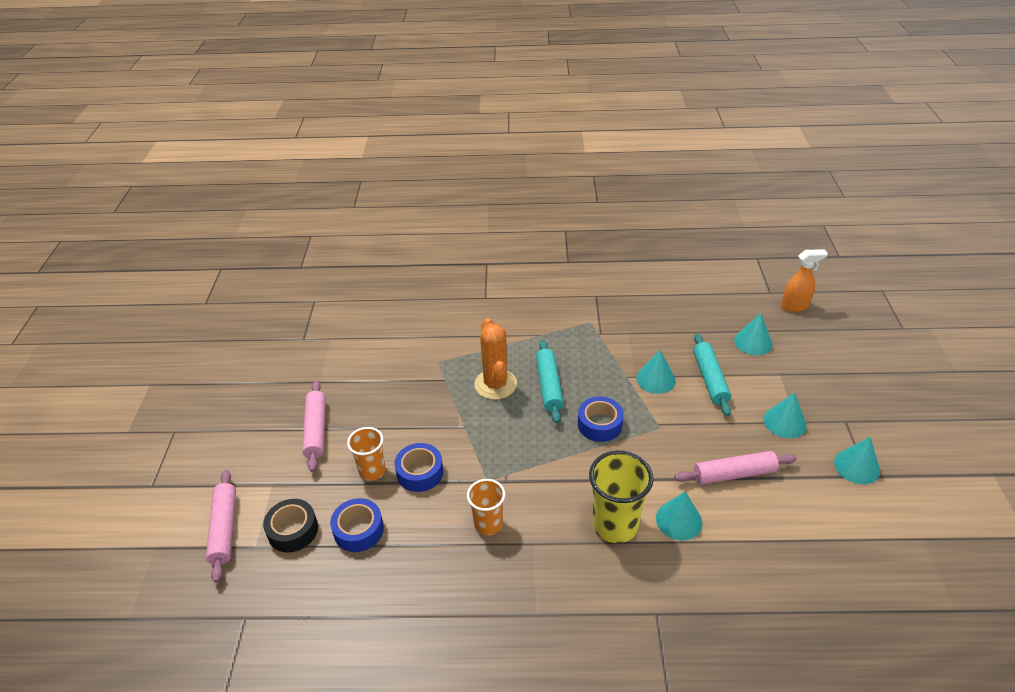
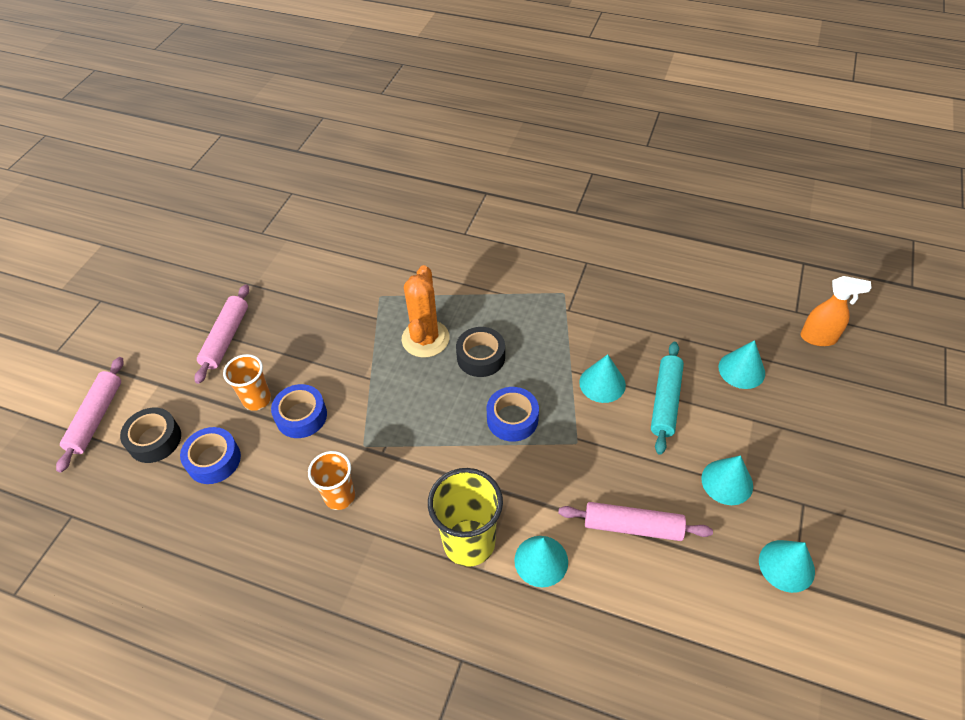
camera: 20 degrees right, 10 degrees up
(549, 386) = (481, 357): turquoise rolling pin -> black tape

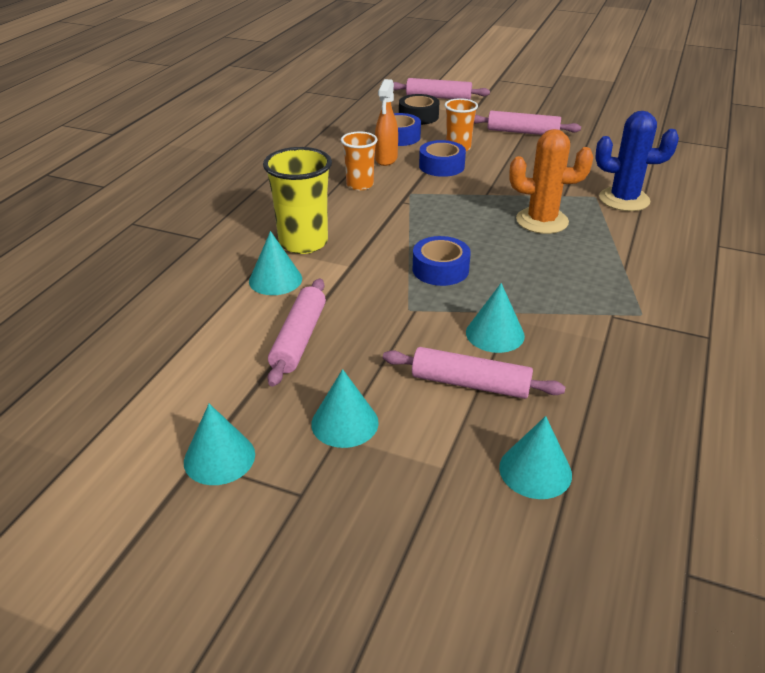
camera: 90 degrees right, 15 degrees down
(387, 277) = (624, 200): none -> blue cactus
(481, 357) = (522, 252): black tape -> none
(665, 401) = (470, 383): turquoise rolling pin -> pink rolling pin
(818, 338) = (627, 593): orange spray bottle -> orange spray bottle (386, 159)

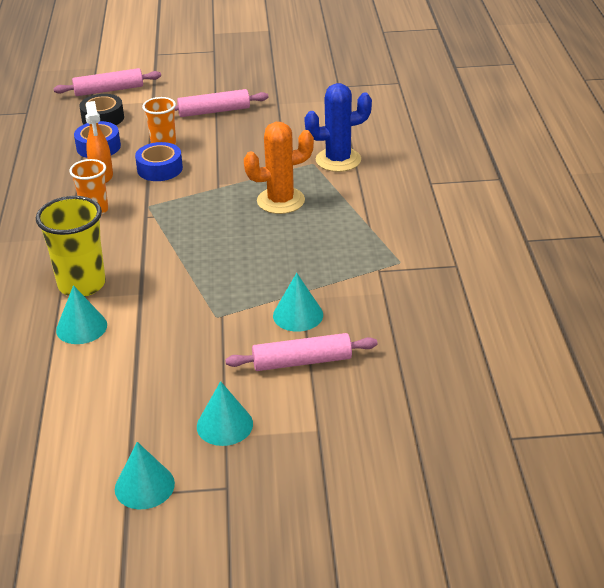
camera: 25 degrees left, 0 degrees up
(299, 339) = (141, 372): pink rolling pin -> none
(440, 269) = (221, 272): blue tape -> none
(535, 470) = (383, 408): turquoise cone -> none

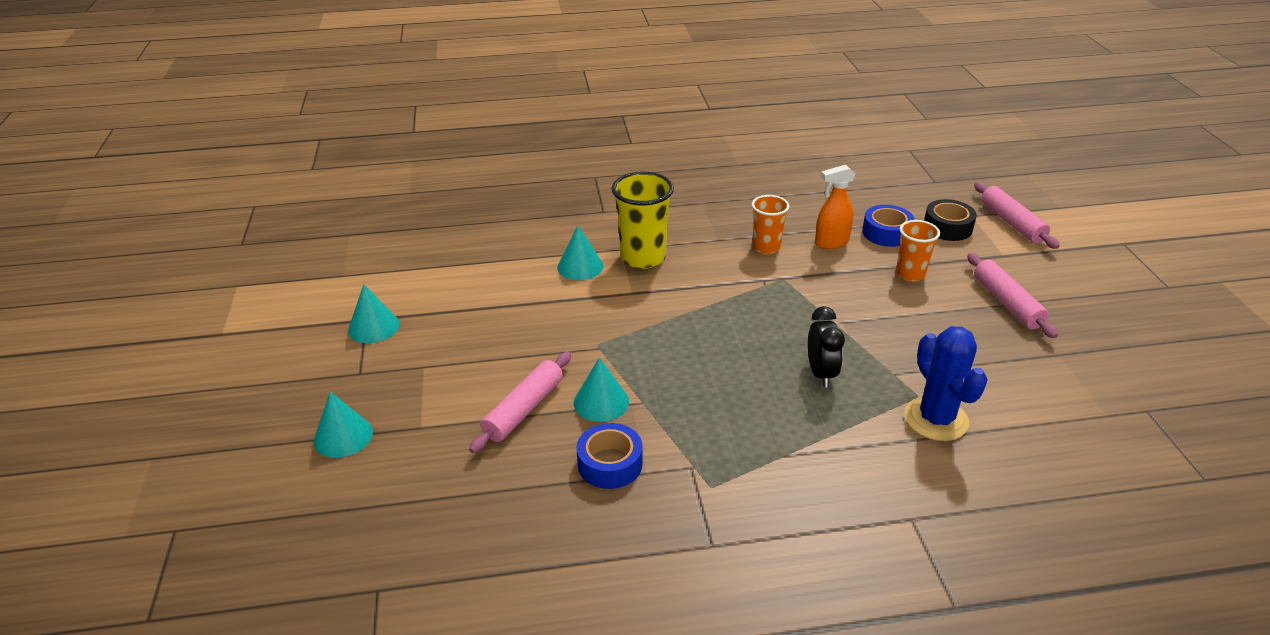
camera: 85 degrees right, 0 degrees up
(160, 169) = (858, 277): blue tape -> blue tape (610, 464)
(224, 425) = (438, 364): turquoise cone -> turquoise cone (343, 436)
(280, 201) = (821, 373): orange cactus -> black clock
(302, 361) = (524, 409): pink rolling pin -> pink rolling pin turned 45 degrees clockwise

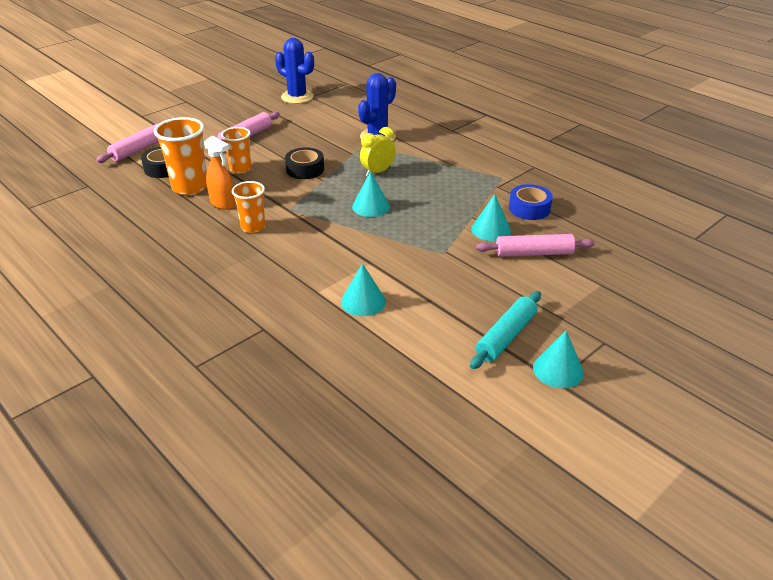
camera: 125 degrees left, 0 degrees up
(343, 436) = (652, 311): turquoise cone -> turquoise cone (371, 206)
(442, 320) = (506, 336): none -> turquoise rolling pin
(643, 257) = (320, 276): yellow cup -> none
(821, 373) = (377, 172): black clock -> yellow clock
(873, 318) = (305, 169): none -> black tape
(886, 233) = (190, 187): blue tape -> orange cup
(1149, 394) = (297, 97): none -> blue cactus

